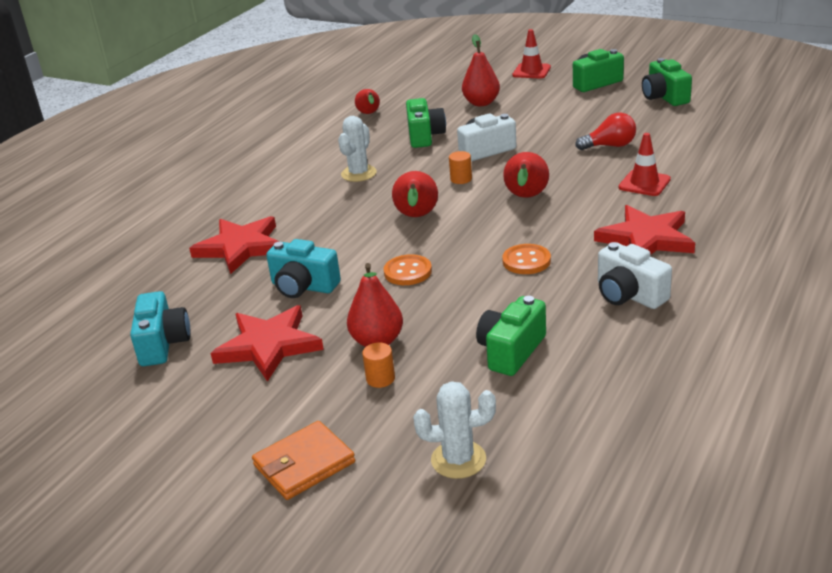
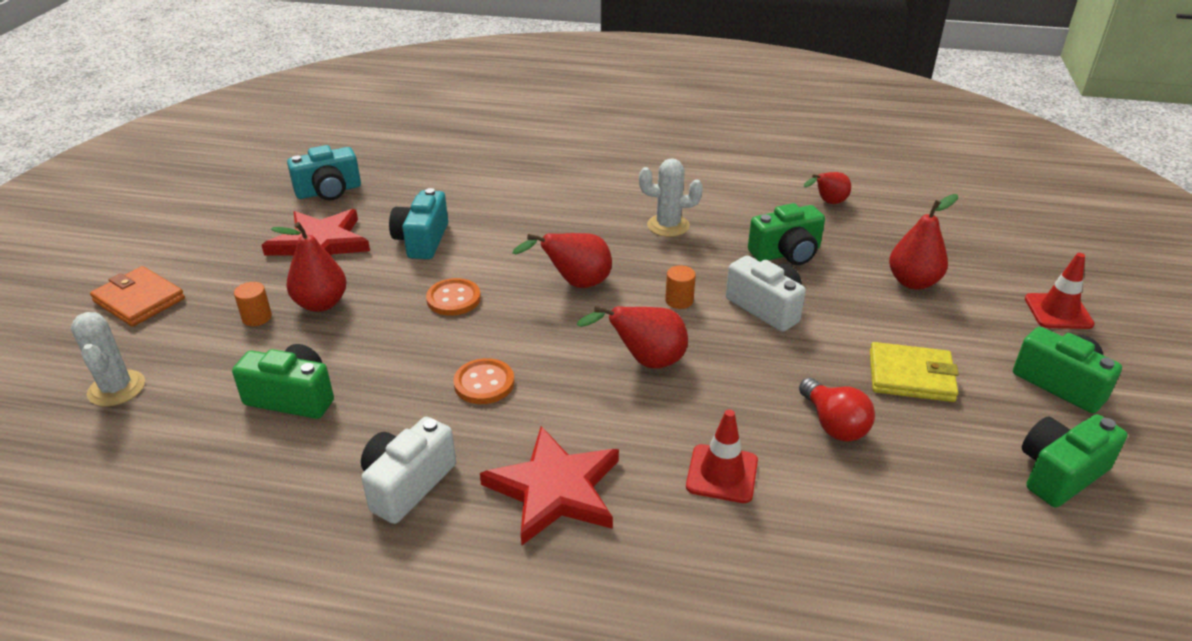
camera: 70 degrees right, 5 degrees up
(241, 247) = (493, 190): red star -> none
(574, 118) = (911, 376): none -> yellow wallet

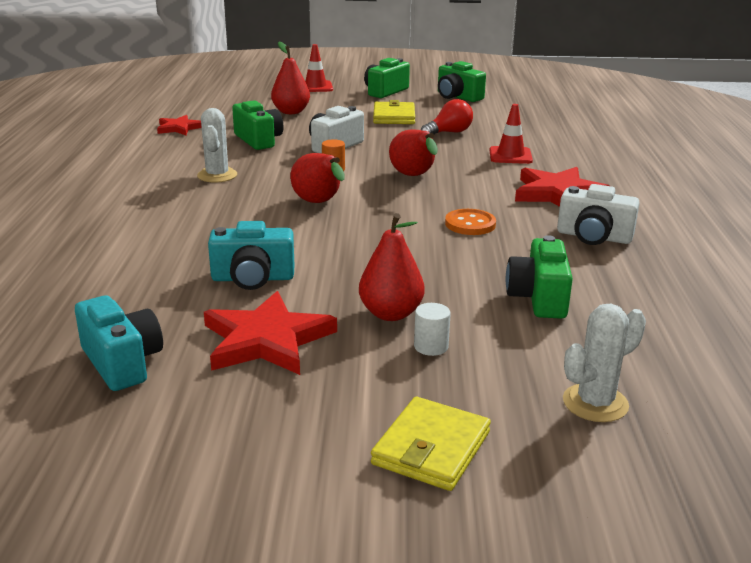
camera: 100 degrees left, 10 degrees down
(139, 300) = (431, 448): orange wallet -> yellow wallet
(257, 317) = (431, 346): orange cylinder -> white cylinder
(453, 299) = (359, 249): orange button -> none
(828, 202) = (179, 128): red pear -> red star

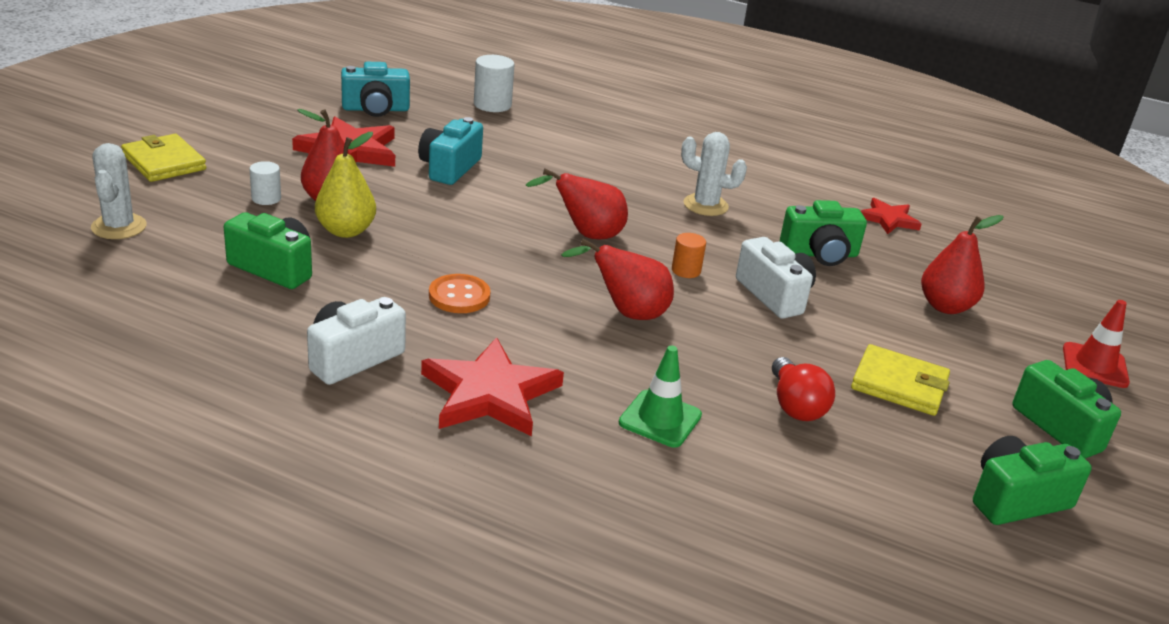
camera: 110 degrees right, 5 degrees up
(49, 297) = (492, 105): none -> white cylinder
(438, 289) = (346, 231): none -> yellow pear
(510, 156) = (660, 419): red traffic cone -> green traffic cone

